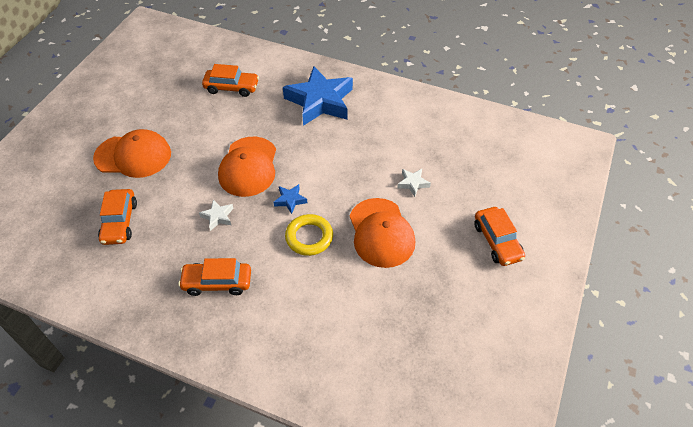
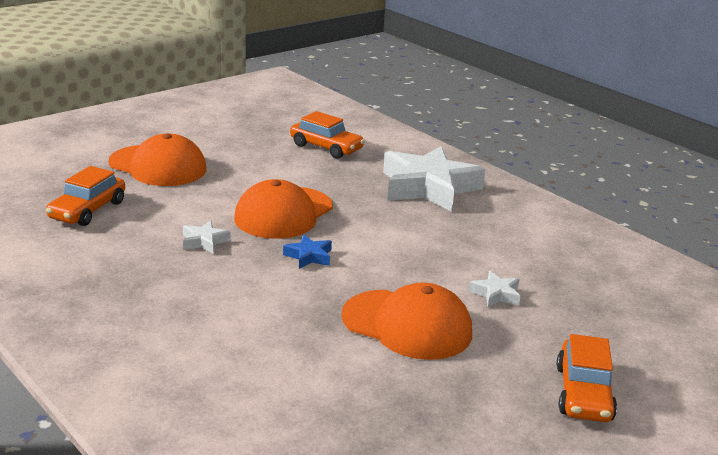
camera: 25 degrees right, 25 degrees down
(217, 282) = (145, 295): orange car -> none
(309, 237) = (302, 296): yellow ring -> none
(320, 101) = (428, 187): blue star -> white star
(381, 233) = (407, 325): orange cap -> orange cap turned 75 degrees counterclockwise

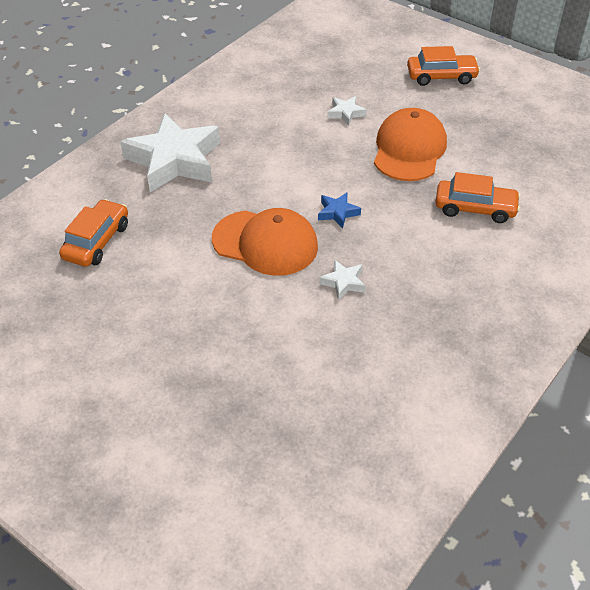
camera: 100 degrees left, 20 degrees up
(88, 210) = (320, 390): orange car -> orange car (475, 208)
(158, 166) = (190, 367): orange cap -> none

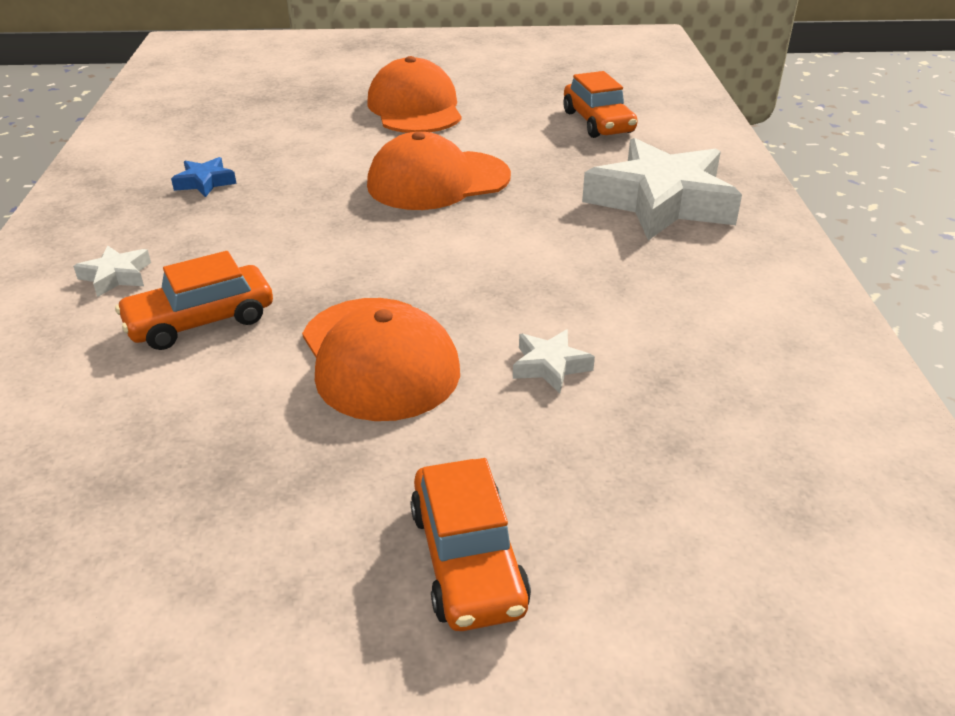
camera: 140 degrees right, 10 degrees down
(186, 337) = (415, 108): none -> orange cap
(337, 212) = (392, 237): blue star -> blue star (205, 182)
(343, 282) = (312, 186): white star -> white star (116, 276)
(441, 76) = (468, 559): orange car -> orange car turned 60 degrees counterclockwise

